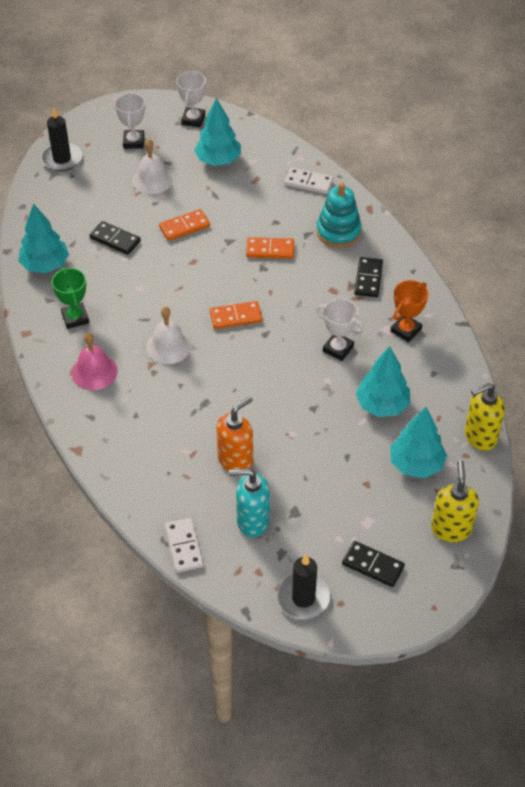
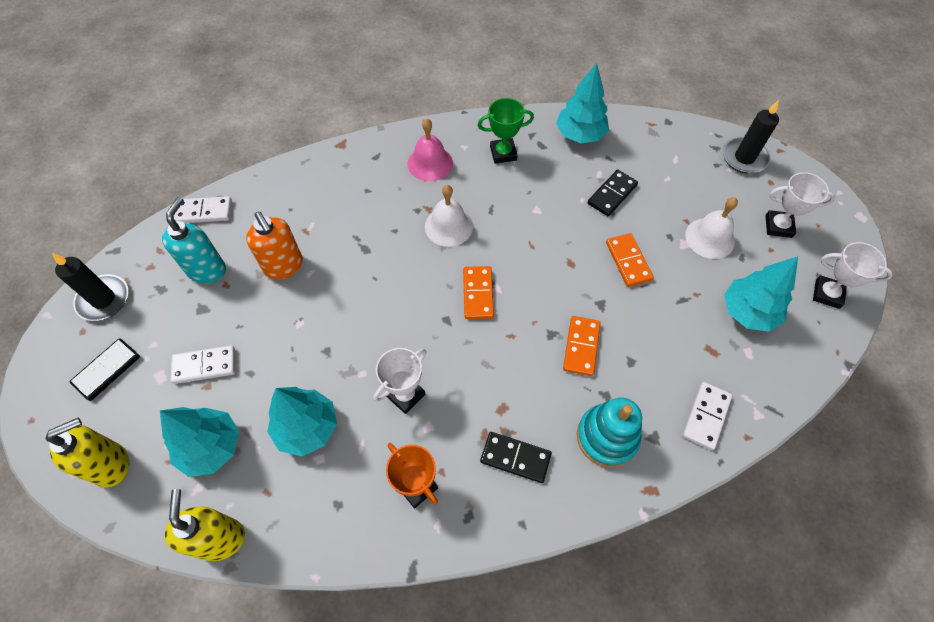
camera: 100 degrees right, 10 degrees up
(349, 491) = (204, 366): none -> white domino
(451, 529) = (111, 464): yellow soap dispenser -> yellow soap dispenser turned 45 degrees counterclockwise

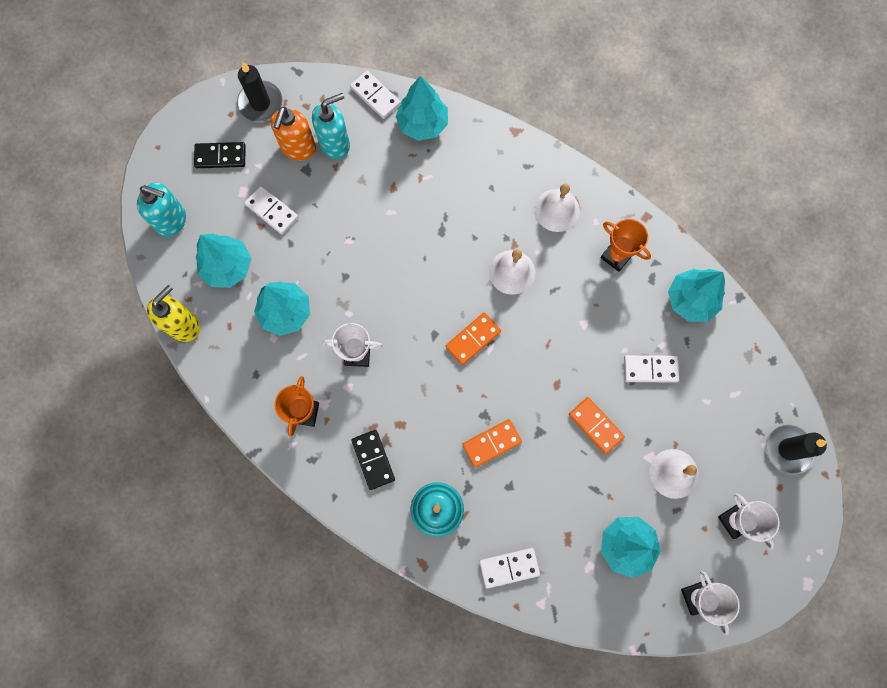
camera: 50 degrees right, 15 degrees up
(111, 464) = (172, 221): yellow soap dispenser -> turquoise soap dispenser
(265, 197) = (422, 124): none -> turquoise tree
(284, 266) = (381, 190): orange soap dispenser -> orange soap dispenser (298, 148)
(430, 163) = (557, 210): pink bell -> white bell
(503, 153) = (616, 256): green trophy -> orange trophy
(612, 194) = (650, 369): black domino -> white domino
(628, 261) = (595, 425): orange domino -> orange domino turned 75 degrees counterclockwise

